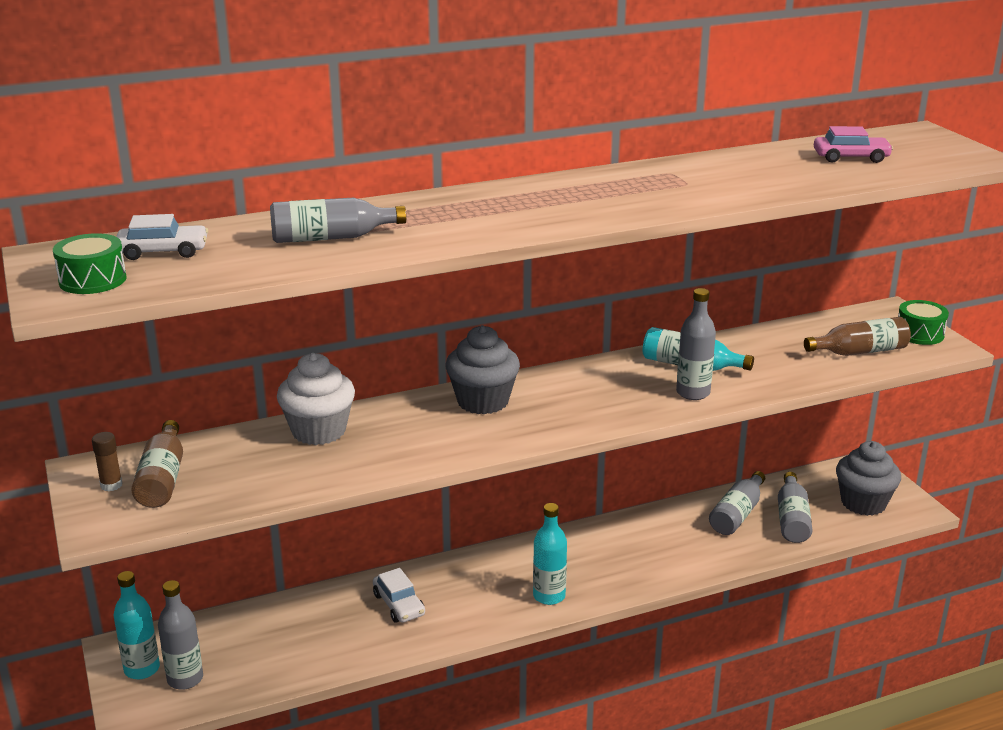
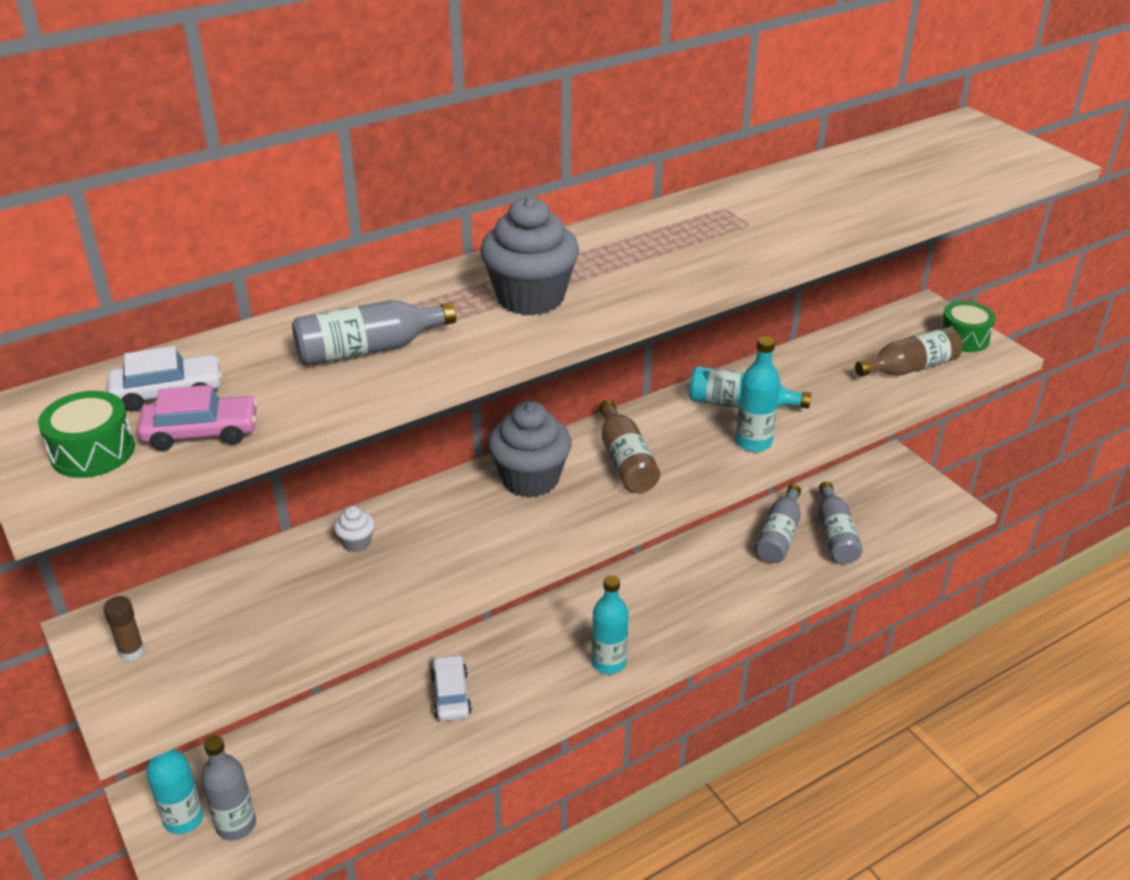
camera: 10 degrees left, 10 degrees up
(162, 478) = (190, 633): brown bottle -> brown bottle (625, 461)
(319, 431) = (356, 542): white cupcake -> white cupcake, size x0.46
(398, 604) = (451, 695): white car -> white car turned 150 degrees counterclockwise
(693, 393) = (753, 442): grey bottle -> turquoise bottle
(851, 157) = (910, 170): pink car -> pink car (201, 433)
(863, 503) = (901, 507): grey cupcake -> grey cupcake (530, 298)

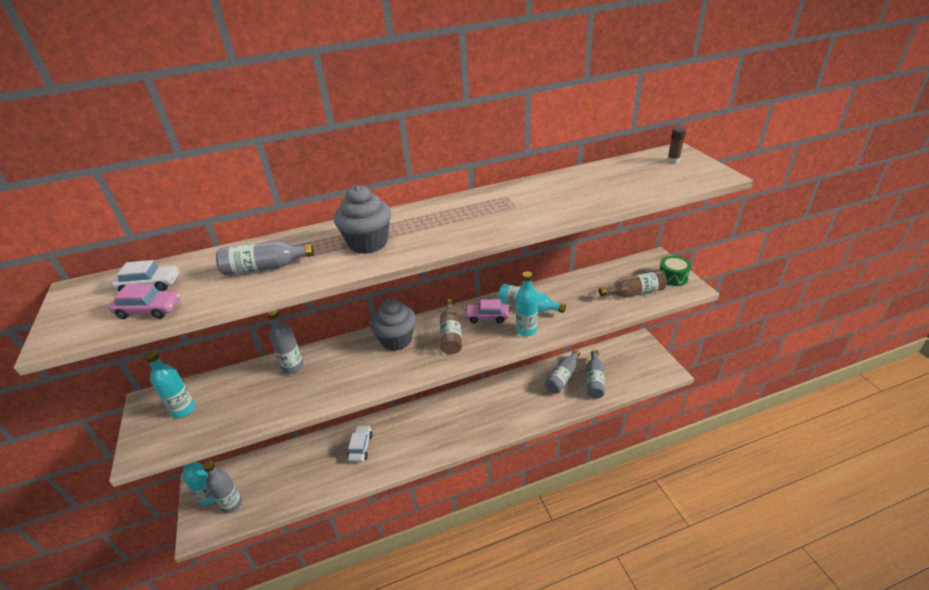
camera: 15 degrees right, 0 degrees up
(93, 451) = (91, 316): green drum -> none
(131, 651) = (158, 415): brown glue stick -> brown glue stick (673, 160)
(356, 542) = (293, 367): white cupcake -> grey bottle
(608, 662) = (447, 440): turquoise bottle -> turquoise bottle (183, 409)
(676, 427) = (487, 317): none -> pink car

